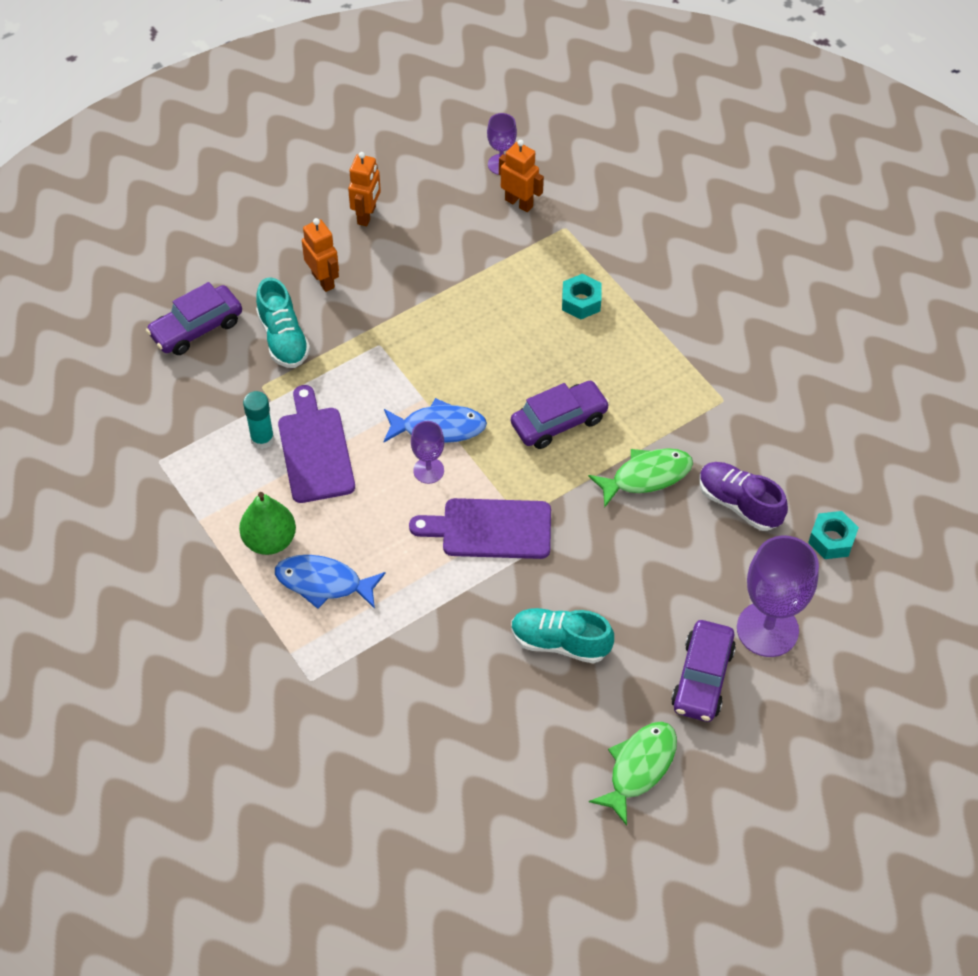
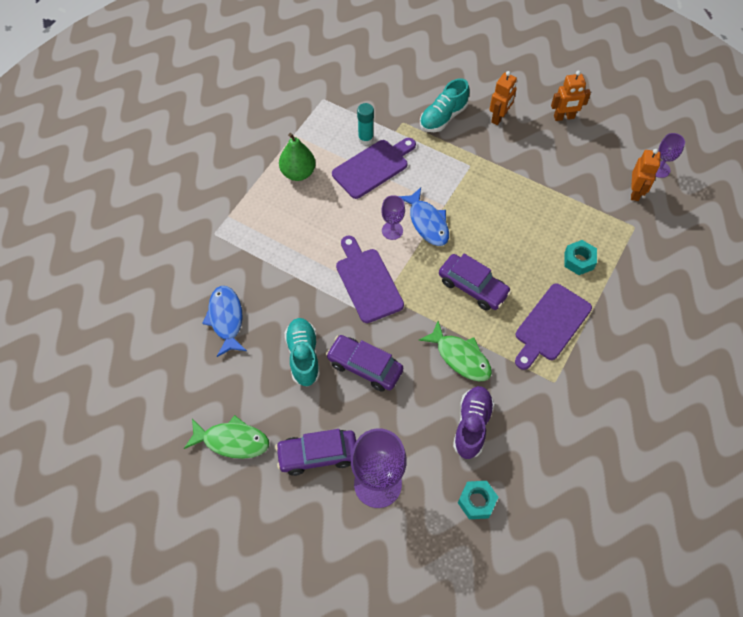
camera: 65 degrees right, 5 degrees up
(196, 328) = (424, 75): purple car -> purple car (364, 367)
(323, 583) = (283, 211): blue fish -> blue fish (226, 319)
(650, 369) = (550, 325): none -> purple cutting board

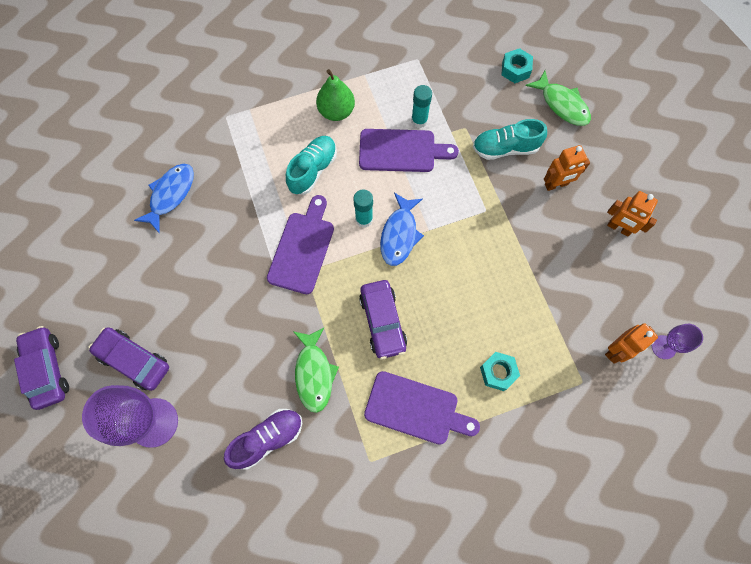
camera: 40 degrees right, 10 degrees up
(232, 441) = (87, 297): green fish -> green fish (562, 104)
(303, 356) = (197, 271): turquoise shoe -> turquoise shoe (313, 170)
(364, 367) = (233, 319): purple car -> purple car (47, 369)
(392, 230) = (364, 219): purple goblet -> turquoise glue stick
(476, 501) = (211, 504): turquoise nut -> turquoise nut (515, 70)
(550, 325) = (416, 409): purple cutting board -> purple cutting board turned 150 degrees counterclockwise

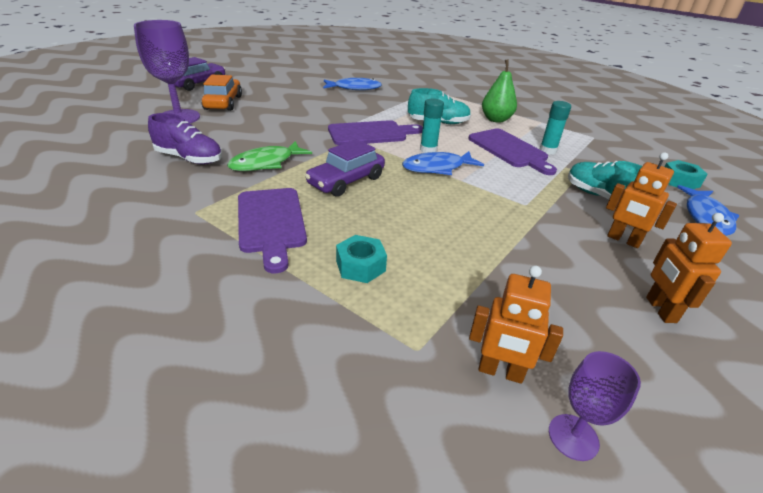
camera: 55 degrees right, 35 degrees down
(134, 360) = (223, 103): purple car -> orange car
(562, 104) = (706, 217): green fish -> blue fish

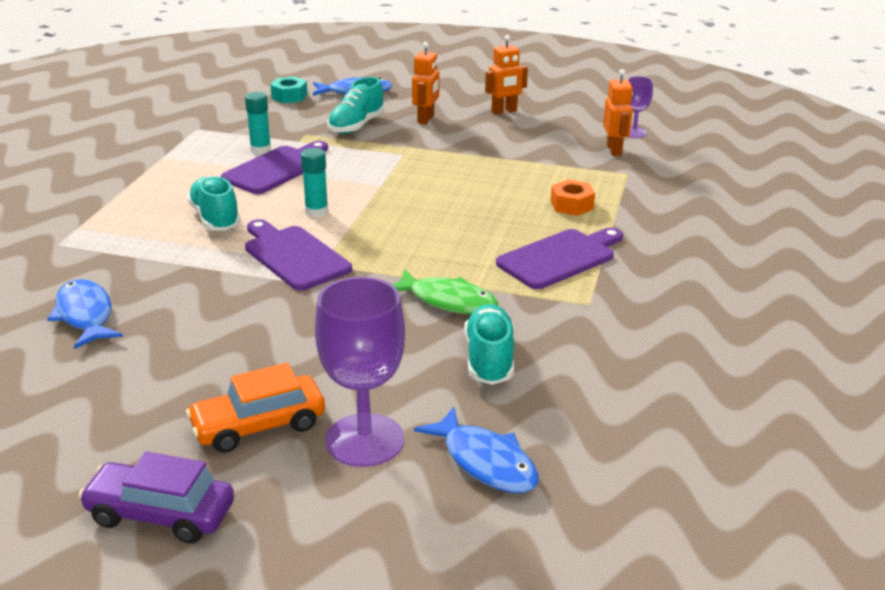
camera: 110 degrees left, 5 degrees down
(189, 158) = (489, 359): purple shoe -> turquoise shoe
(346, 181) = (442, 242): purple car -> none
(360, 266) = (571, 205): turquoise nut -> orange nut
(437, 168) = (362, 200): blue fish -> blue fish (485, 462)
(496, 119) = (174, 184): green pear -> none

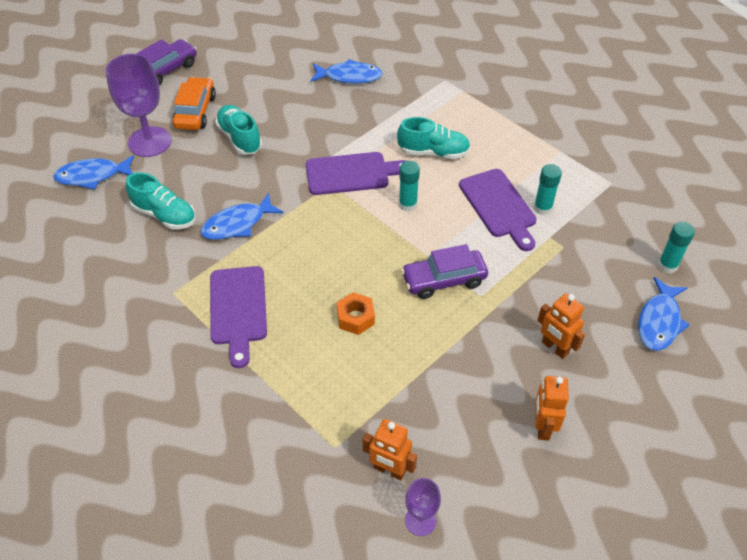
camera: 120 degrees right, 20 degrees up
(289, 96) = (667, 265): turquoise nut -> turquoise glue stick
(356, 126) = (564, 288): turquoise shoe -> turquoise shoe (239, 138)
(403, 172) = (444, 280): none -> purple car
(448, 301) = (237, 224): green fish -> blue fish
(571, 205) = (307, 364): orange nut -> orange nut (355, 318)

